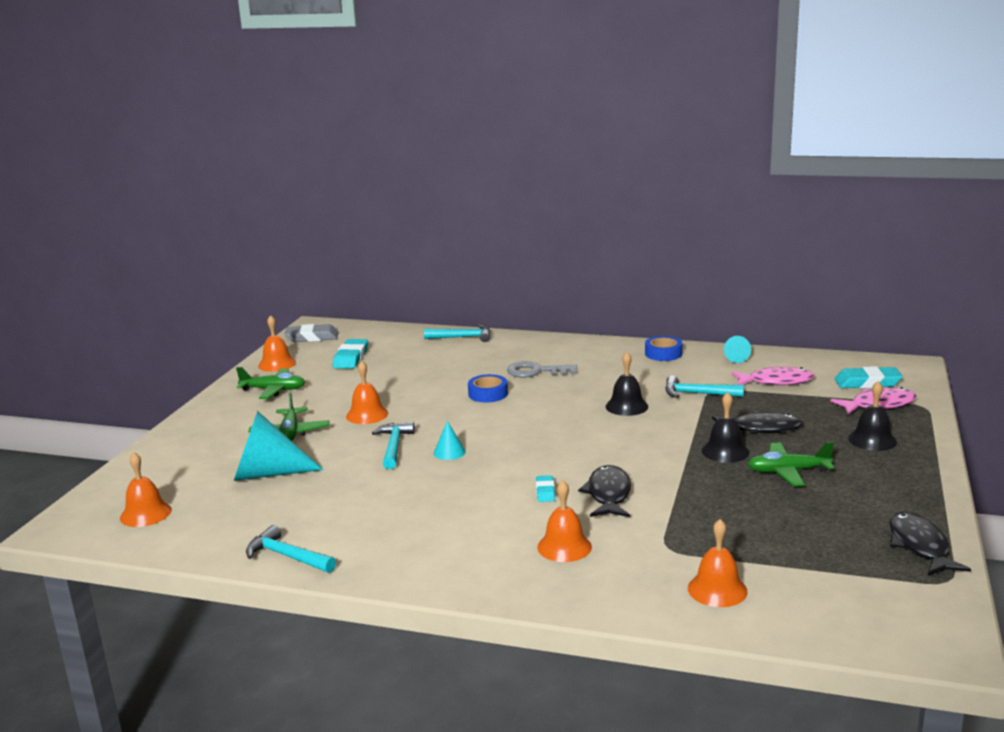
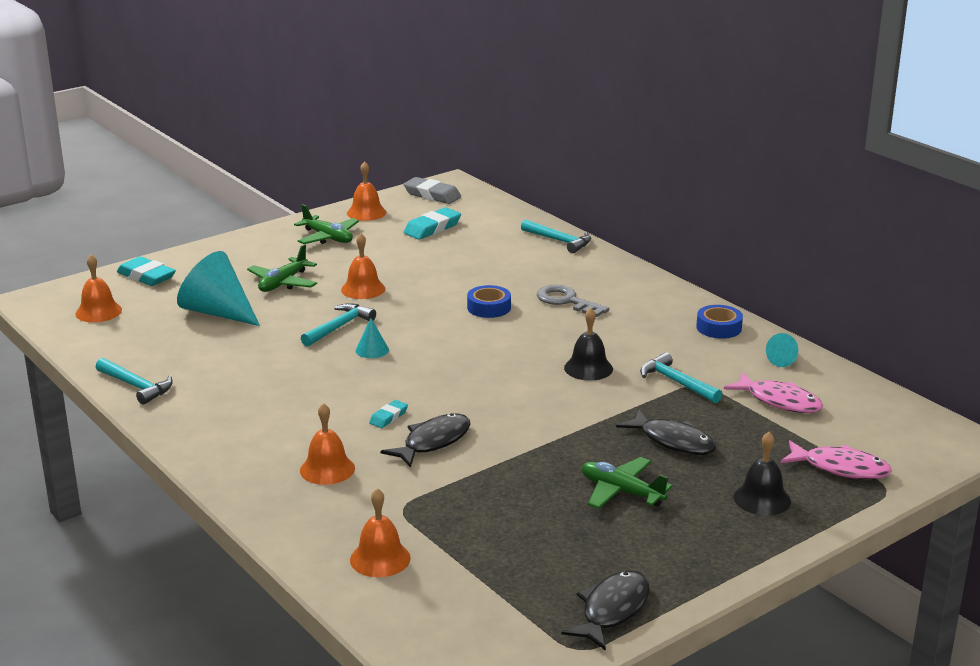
camera: 35 degrees right, 5 degrees up
(287, 556) = (136, 386): turquoise hammer -> turquoise hammer turned 150 degrees clockwise
(725, 451) = (599, 448): black bell -> none
(867, 383) = (875, 441): turquoise eraser -> turquoise eraser (146, 276)

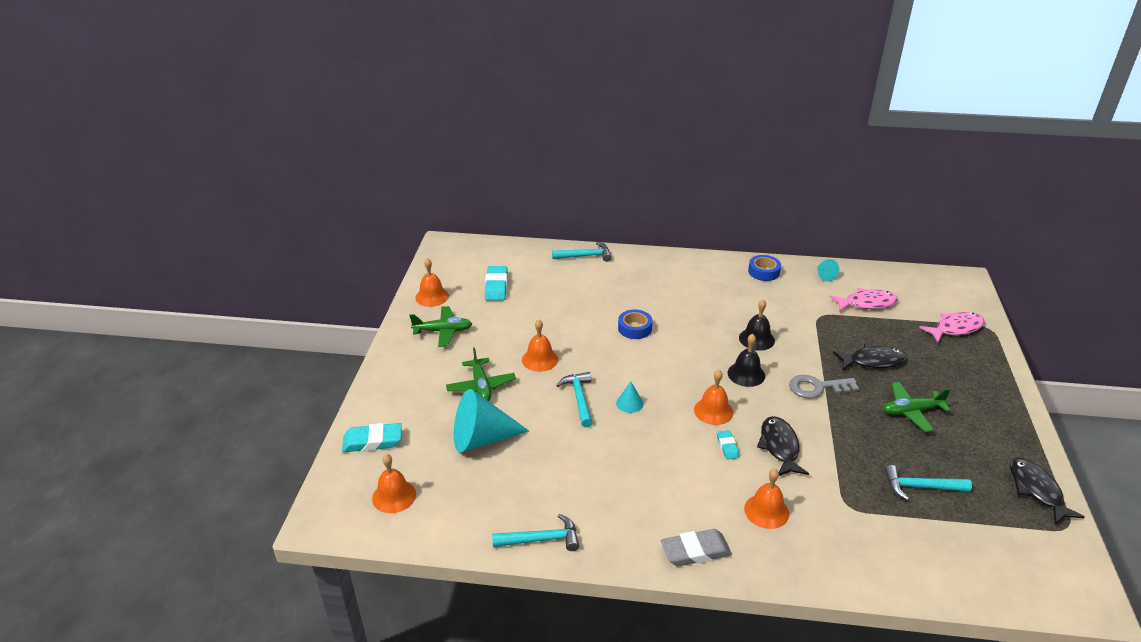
camera: 45 degrees left, 10 degrees up
(380, 558) = (902, 551): orange bell -> orange bell (713, 411)
(432, 195) = (449, 260): grey eraser -> grey eraser (695, 551)
(566, 301) = (665, 298): grey key -> grey key (817, 387)
(676, 382) = (809, 321): turquoise hammer -> turquoise hammer (920, 487)
(762, 499) = (963, 370): black bell -> black bell (746, 374)

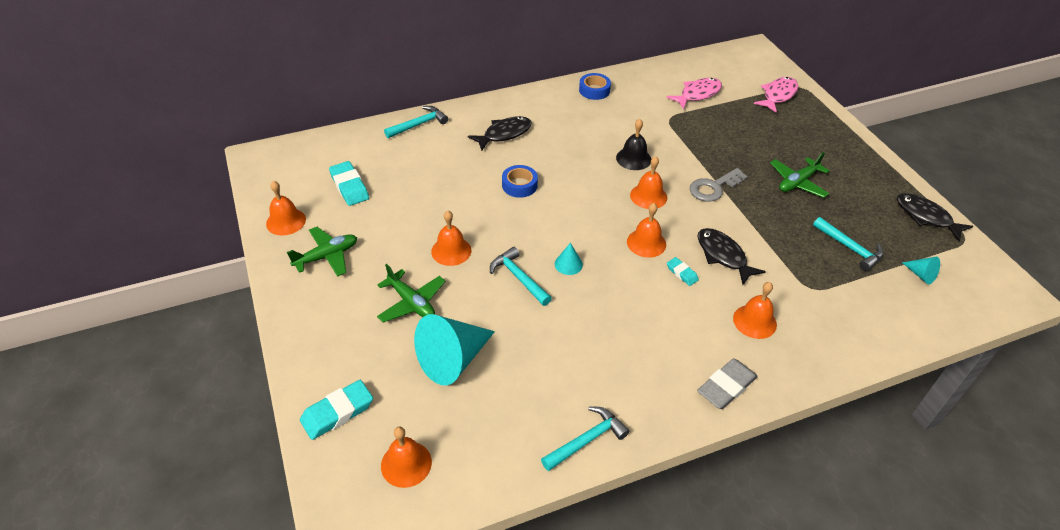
camera: 30 degrees left, 10 degrees up
(746, 374) = (648, 196): black bell -> orange bell
(824, 275) = (646, 78): turquoise cone -> turquoise cone (921, 275)
(873, 361) = (739, 147): black fish -> black fish (504, 134)
(920, 487) = (849, 248): turquoise hammer -> turquoise hammer turned 105 degrees counterclockwise

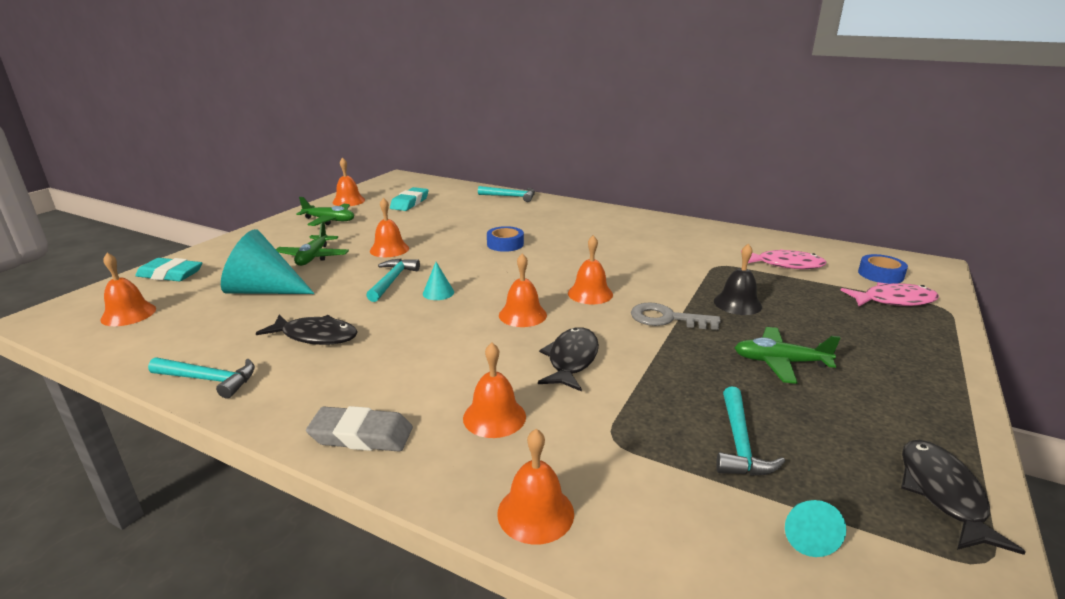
camera: 50 degrees right, 20 degrees down
(504, 134) = (555, 220): black fish -> black fish (315, 336)
(594, 90) = (681, 227): blue tape -> blue tape (880, 274)
(633, 158) = (628, 270): black bell -> black bell (737, 303)
(682, 273) = (507, 347): turquoise eraser -> none
(846, 350) = (535, 513): none -> orange bell

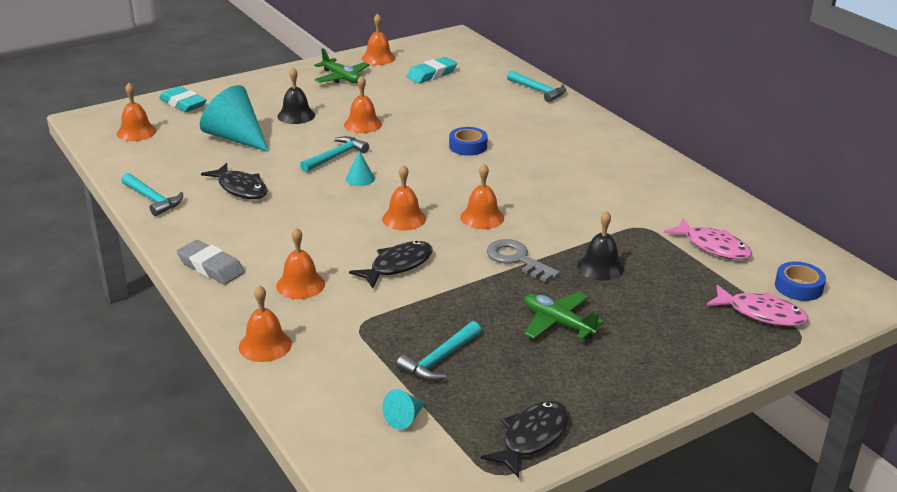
camera: 30 degrees right, 5 degrees up
(313, 257) = (296, 115): green plane -> black bell

